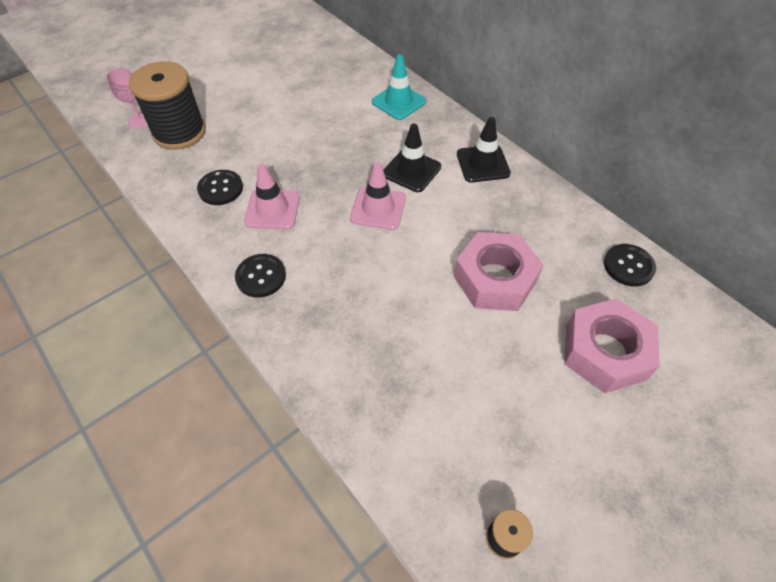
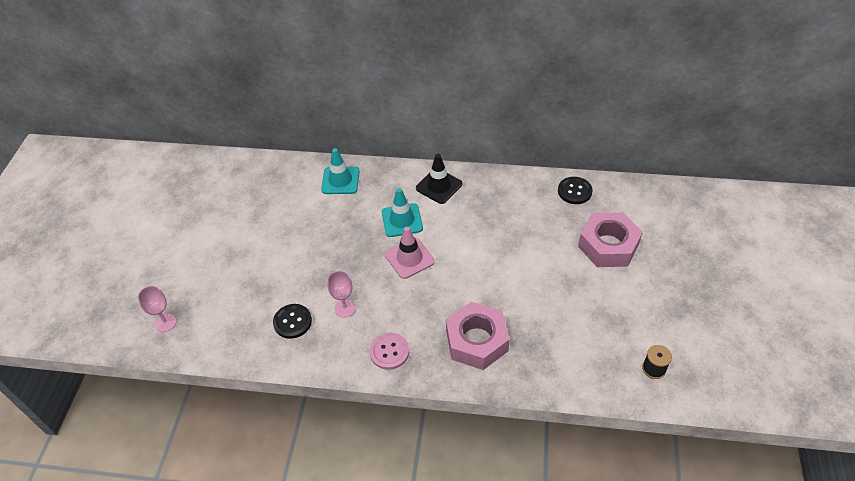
camera: 40 degrees left, 5 degrees down
(179, 132) = (209, 308): black spool -> none
(261, 276) = (389, 352): black button -> pink button
(272, 209) = (345, 308): pink traffic cone -> pink goblet
(411, 170) = (402, 220): black traffic cone -> turquoise traffic cone
(495, 279) = (519, 249): pink nut -> pink nut (477, 341)

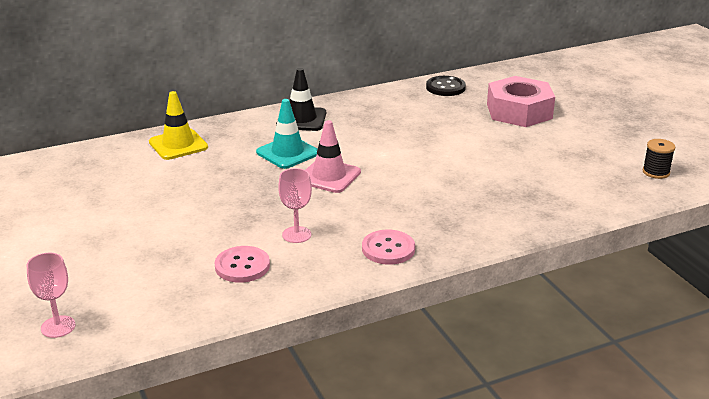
camera: 35 degrees left, 20 degrees down
(292, 322) = (242, 266): black button -> pink button
(340, 180) = (178, 145): turquoise traffic cone -> yellow traffic cone
(477, 341) = (472, 210): pink nut -> none

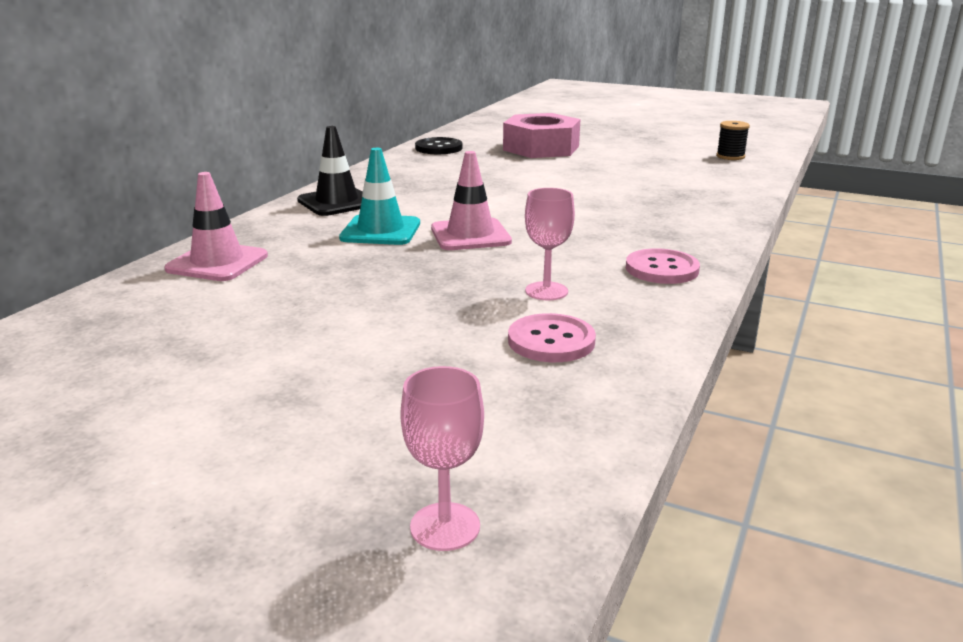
camera: 40 degrees left, 5 degrees down
(178, 145) = (217, 263): yellow traffic cone -> pink traffic cone

